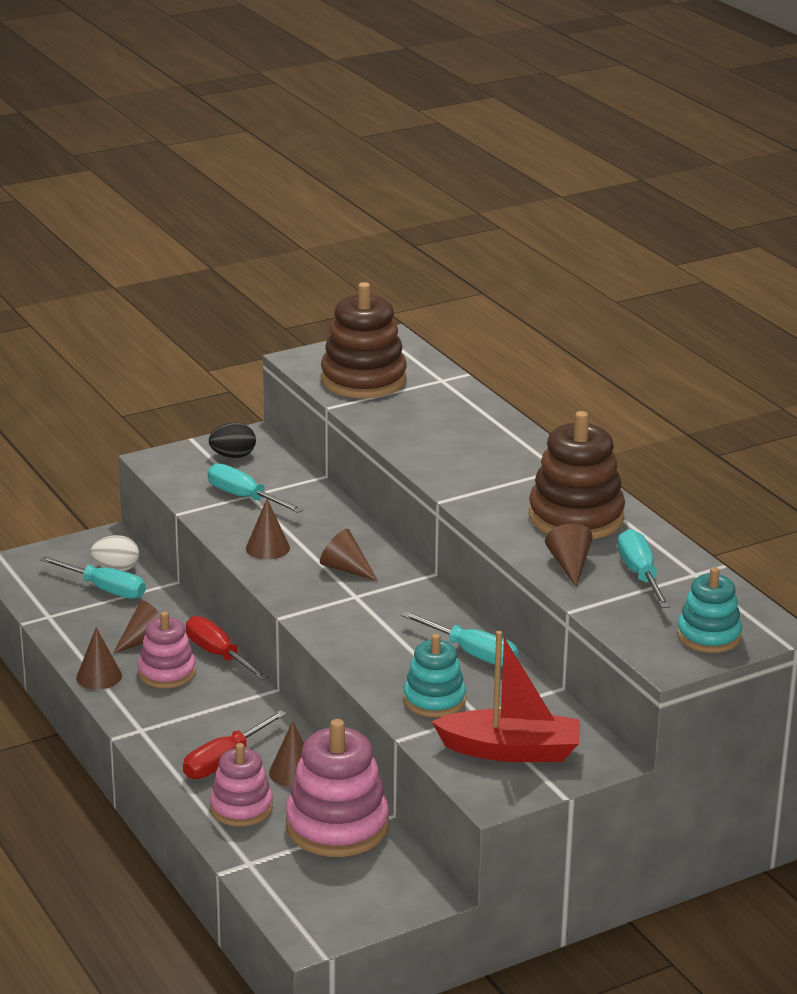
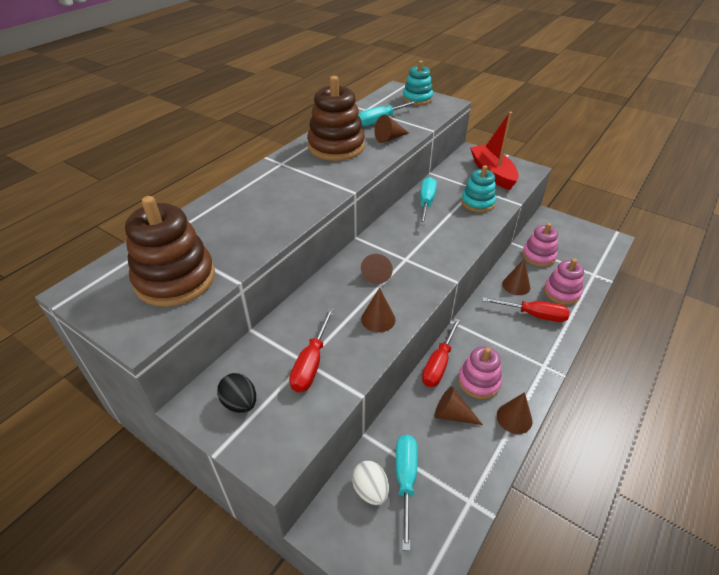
camera: 115 degrees left, 15 degrees up
(244, 497) = (311, 363): turquoise screwdriver -> red screwdriver
(337, 826) = (538, 256): pink stacking toy -> pink stacking toy, size x0.62

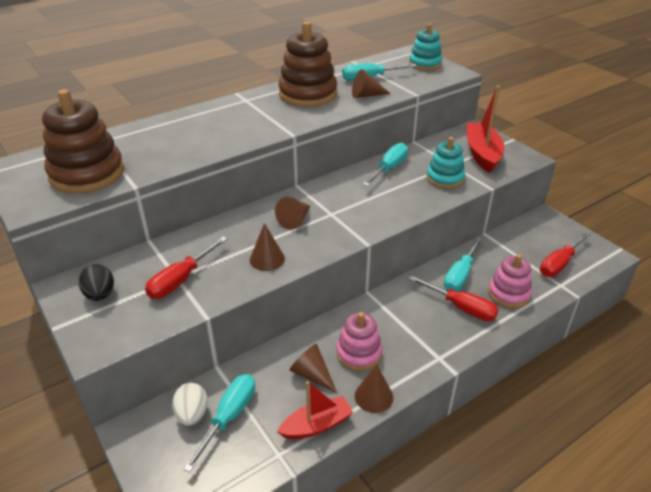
camera: 20 degrees right, 5 degrees down
(439, 364) = (328, 326): red screwdriver -> red screwdriver (559, 264)
(484, 461) = (316, 425): none -> red boat
(516, 285) = (460, 275): brown cone -> turquoise screwdriver
(538, 256) = (506, 253): pink stacking toy -> none

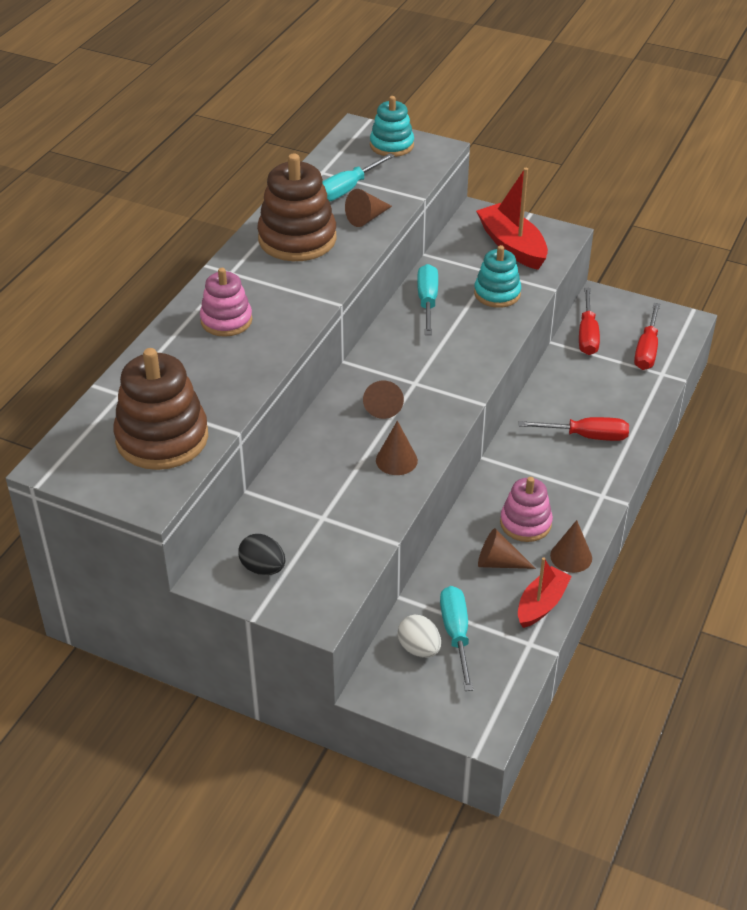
camera: 30 degrees left, 5 degrees up
(181, 280) = (330, 518): red screwdriver -> red screwdriver (587, 335)
(460, 275) = (561, 401): turquoise screwdriver -> none
(508, 294) = (620, 403): pink stacking toy -> pink stacking toy (226, 320)

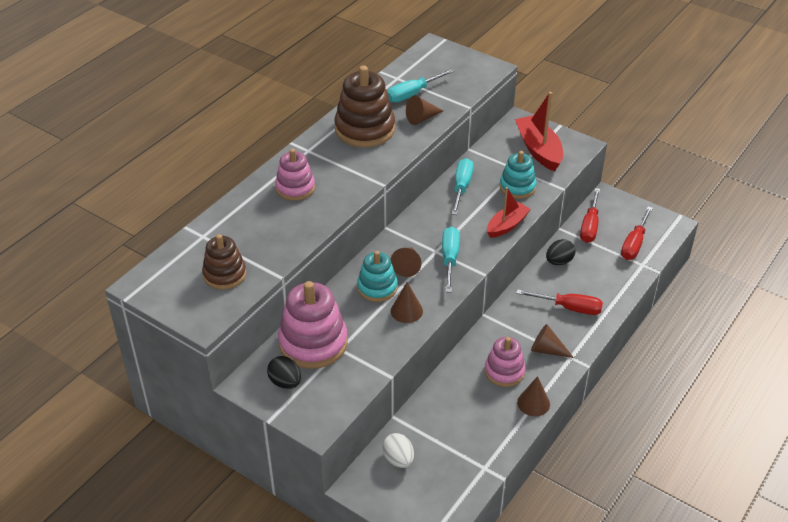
camera: 10 degrees right, 0 degrees up
(162, 438) = (224, 274): brown stacking toy -> brown stacking toy, size x0.62
(286, 515) = (313, 343): none -> pink stacking toy
(391, 145) = (456, 62): turquoise stacking toy -> turquoise stacking toy (377, 288)
(456, 634) = (429, 452): turquoise screwdriver -> turquoise screwdriver (449, 259)
(498, 562) = (476, 400): brown cone -> brown cone (547, 350)
(541, 604) = (501, 438): red boat -> red boat (507, 225)
(560, 382) = (559, 261): none -> black egg

